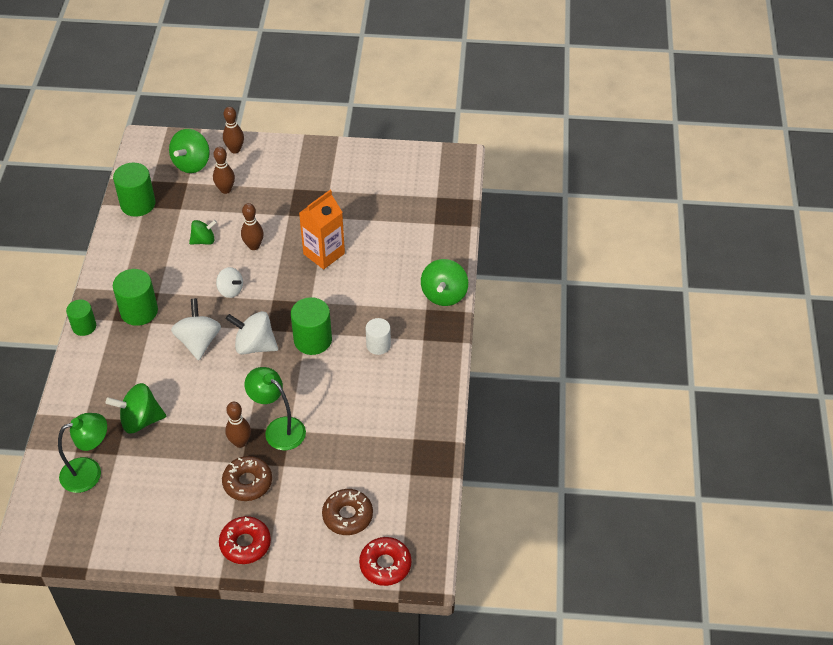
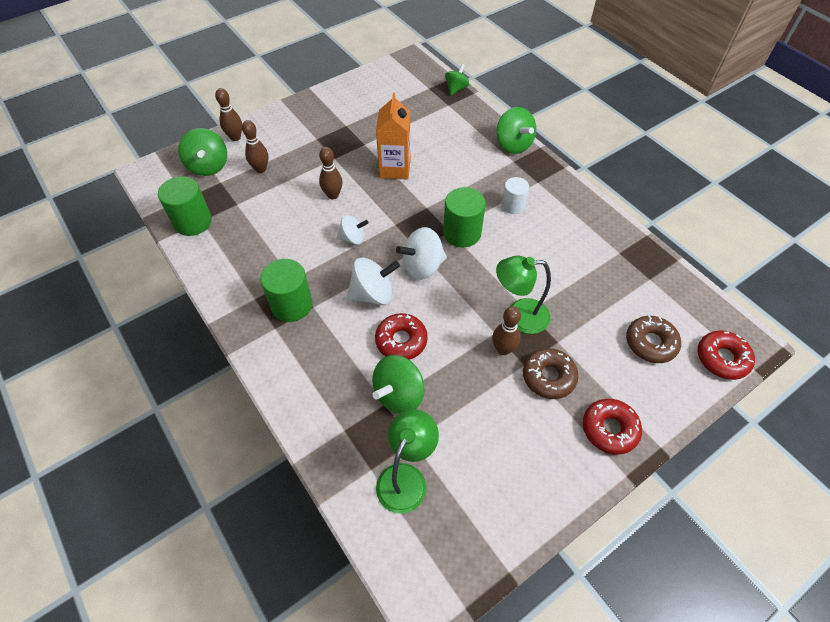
camera: 40 degrees left, 5 degrees up
(84, 326) = (253, 351): green cylinder -> none
(181, 387) = (401, 341): none -> red donut
(198, 341) = (373, 294): white spinning top -> white spinning top turned 120 degrees clockwise
(204, 240) = (286, 215): green spinning top -> green spinning top (456, 89)

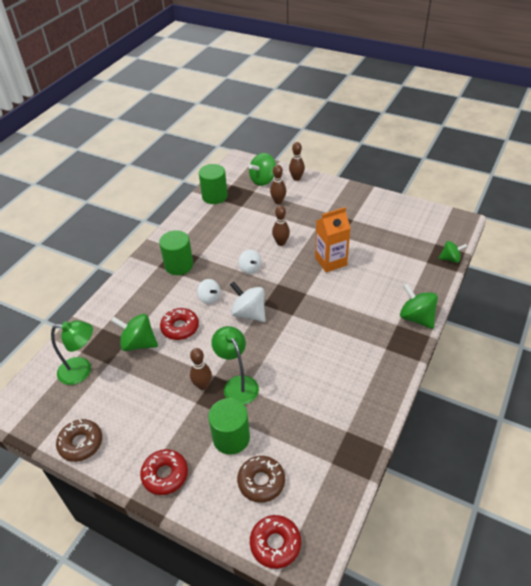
camera: 65 degrees right, 10 degrees down
(373, 294) = (209, 298): white spinning top -> white spinning top, size x0.64
(462, 233) = (295, 322): green cylinder -> green cylinder (231, 438)
(513, 145) = (416, 317): green spinning top -> green spinning top turned 105 degrees clockwise
(513, 205) = (346, 342): white cylinder -> none
(548, 377) = (192, 421): brown donut -> brown donut (81, 443)

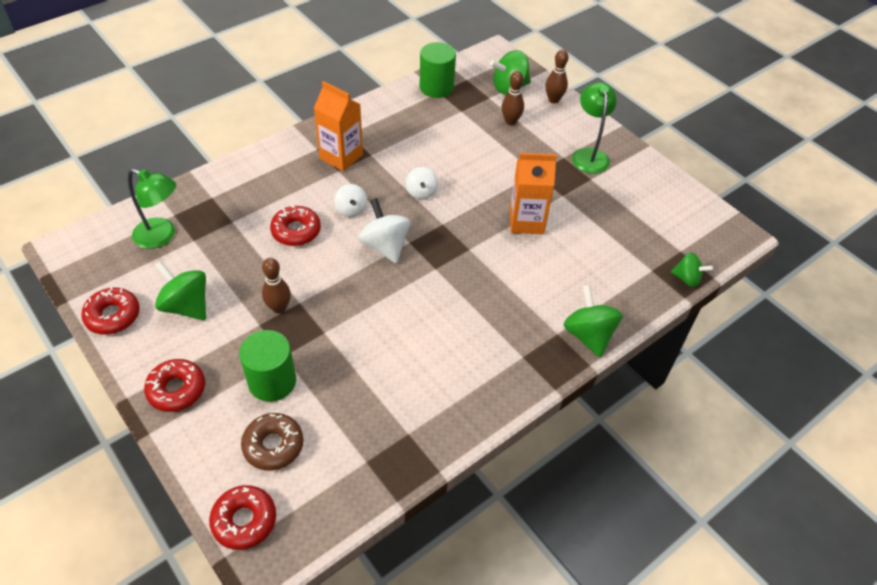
camera: 20 degrees right, 5 degrees up
(81, 443) = (113, 316): brown donut -> red donut
(138, 343) = (239, 230): green spinning top -> green spinning top (186, 306)
(179, 265) = (341, 156): green cylinder -> orange carton
(237, 384) = (318, 323): green lamp -> green lamp (589, 155)
(281, 243) = (480, 175): brown bowling pin -> none

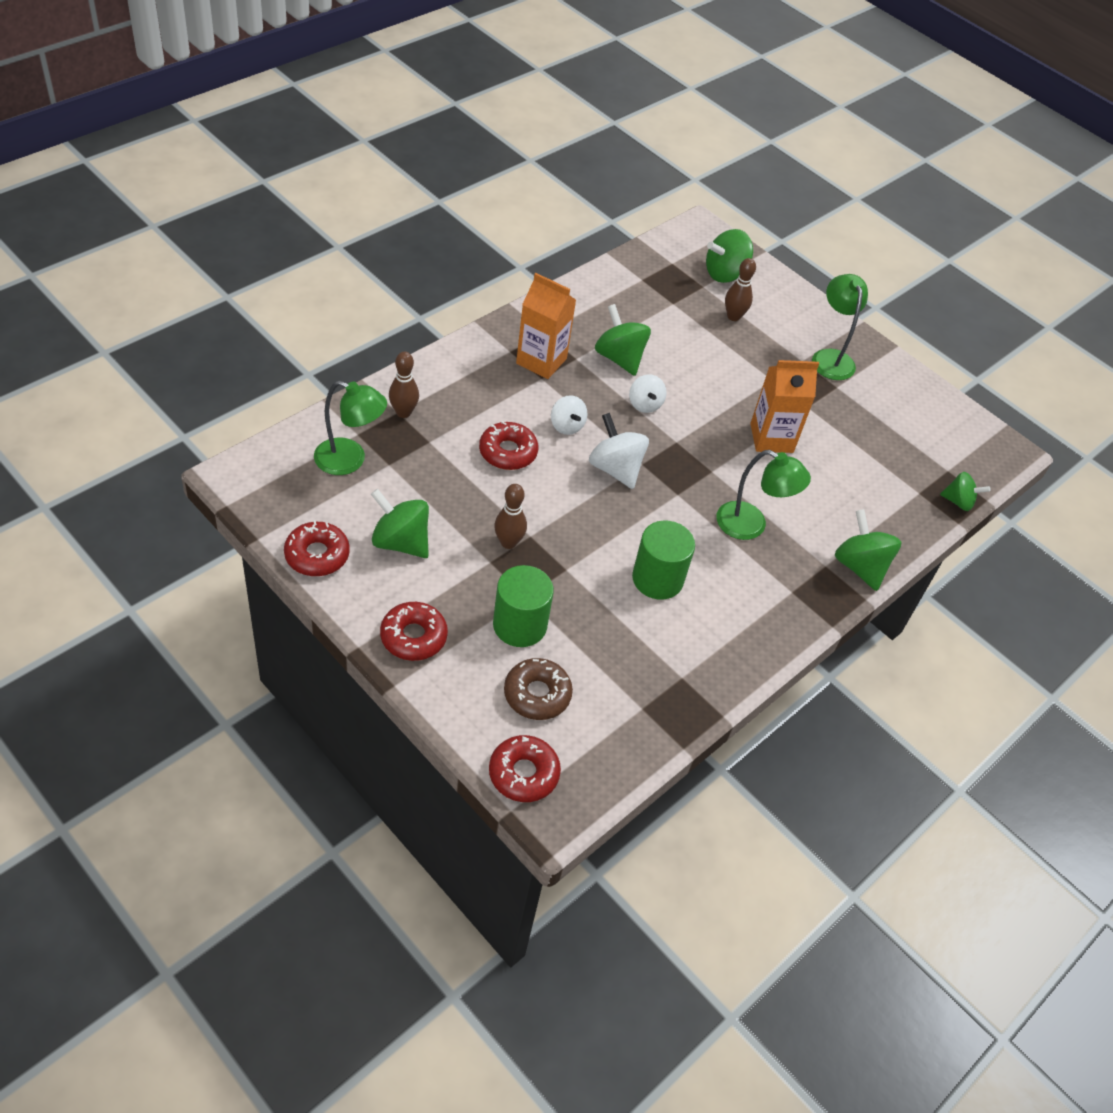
camera: 10 degrees left, 0 degrees up
(407, 154) = (619, 358): none -> green spinning top
(436, 87) = (638, 273): green cylinder -> green cylinder (657, 579)
(495, 297) = (751, 526): none -> green lamp
(553, 100) = (779, 289): brown bowling pin -> brown bowling pin (403, 412)

